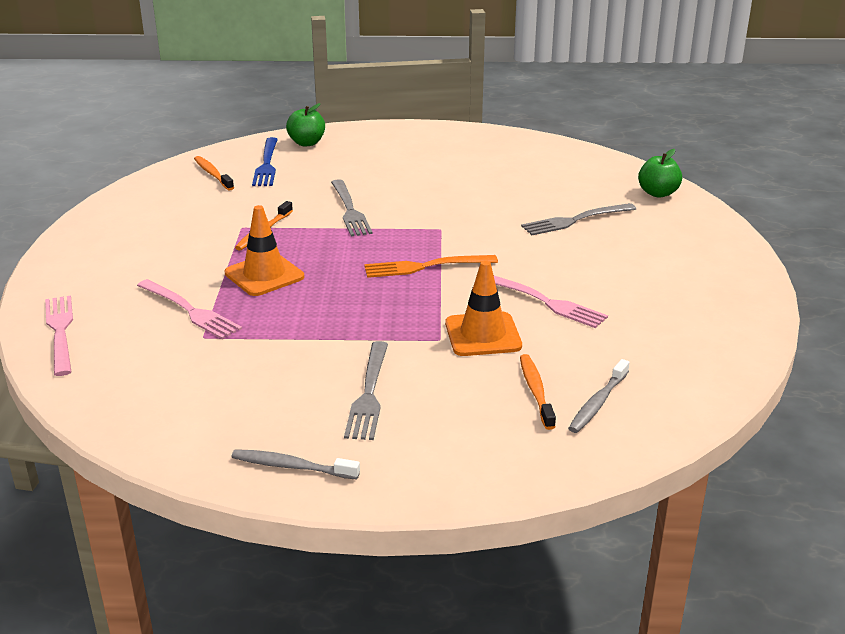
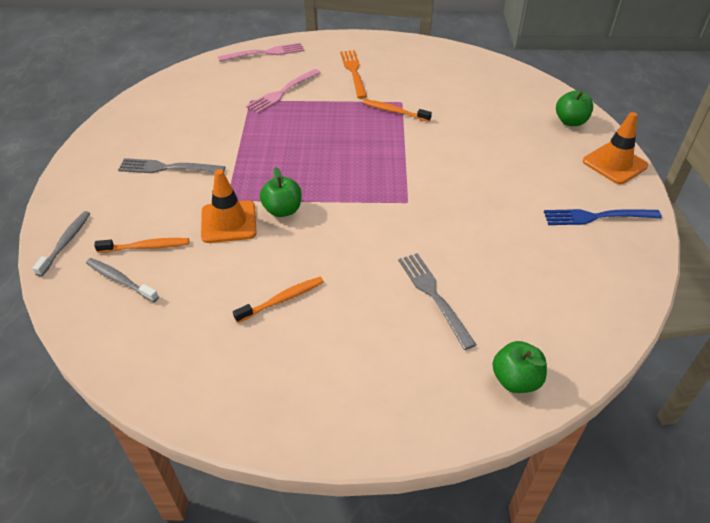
camera: 90 degrees right, 15 degrees up
(213, 174) = (491, 81): orange toothbrush -> orange toothbrush (282, 300)
(264, 275) = (327, 117): orange traffic cone -> orange traffic cone (614, 164)
(267, 165) = (517, 104): blue fork -> blue fork (596, 217)
(292, 466) = (105, 142): grey toothbrush -> grey toothbrush (66, 242)
(350, 210) = (436, 151): grey fork -> none
(424, 267) = (338, 192): orange fork -> orange fork (353, 72)
(458, 300) = (282, 210): none -> green apple
(546, 302) = (273, 262): pink fork -> none

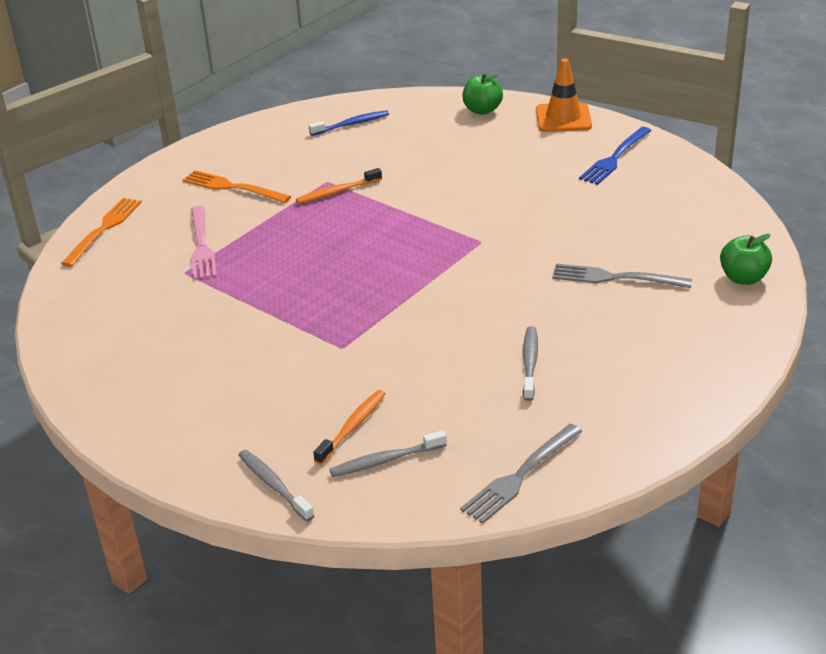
camera: 50 degrees left, 10 degrees down
(167, 168) = (232, 371): grey fork -> grey fork (520, 476)
(228, 222) = (380, 358): orange traffic cone -> none
(265, 53) = (104, 229): pink fork -> orange fork
(282, 210) = (403, 318): green apple -> none
(282, 300) = (530, 363): orange toothbrush -> grey toothbrush
(477, 78) = (351, 124): none -> blue toothbrush

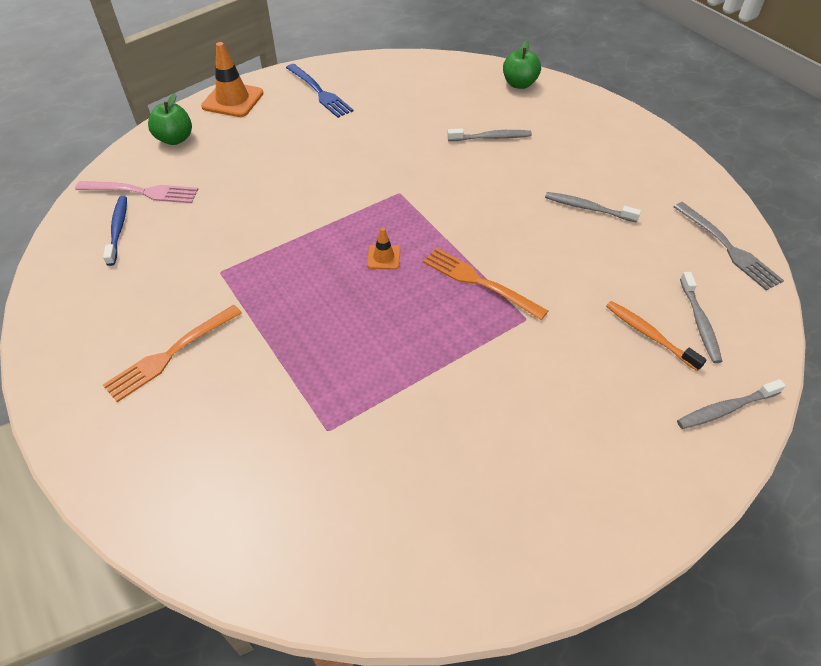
camera: 75 degrees left, 15 degrees up
(104, 229) = (172, 508): orange fork -> orange fork (478, 282)
(202, 246) = (281, 404): pink fork -> pink fork (142, 192)
(337, 192) = (247, 268): orange toothbrush -> none
(384, 253) = (383, 257): none -> orange traffic cone
(614, 278) = (491, 138): grey fork -> grey toothbrush

